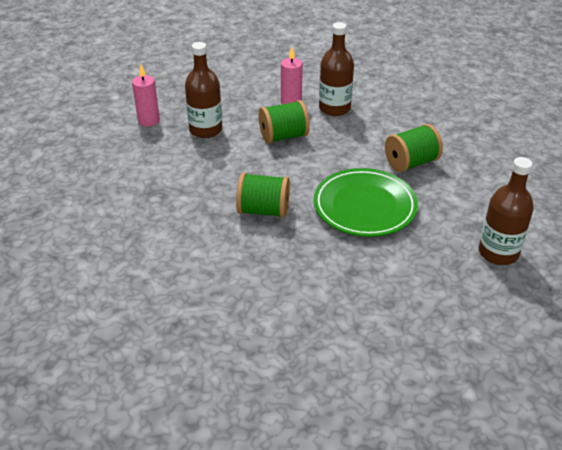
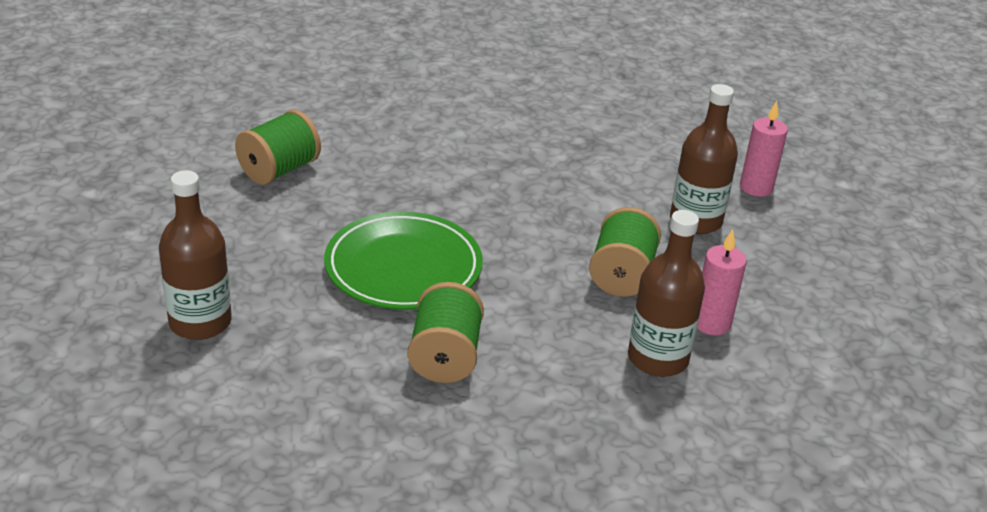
camera: 120 degrees right, 5 degrees down
(263, 210) = (479, 195): green spool -> green spool (279, 170)

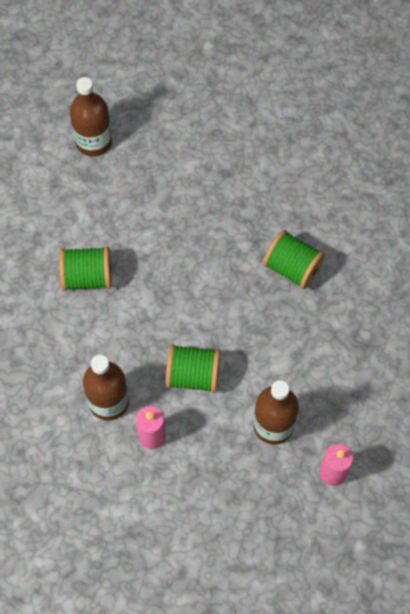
camera: 85 degrees right, 30 degrees up
(279, 170) = (263, 142): green spool -> green spool (292, 268)
(403, 267) = (171, 239): green plate -> none

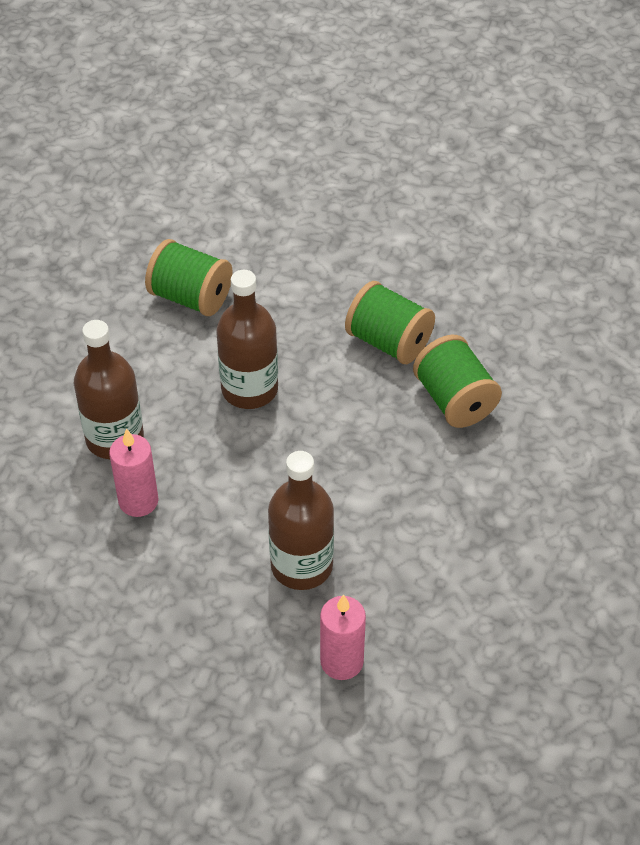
camera: 30 degrees right, 15 degrees down
(94, 142) = (302, 168): brown bottle -> brown bottle (249, 389)
(193, 375) = (240, 459): green spool -> green spool (389, 342)

